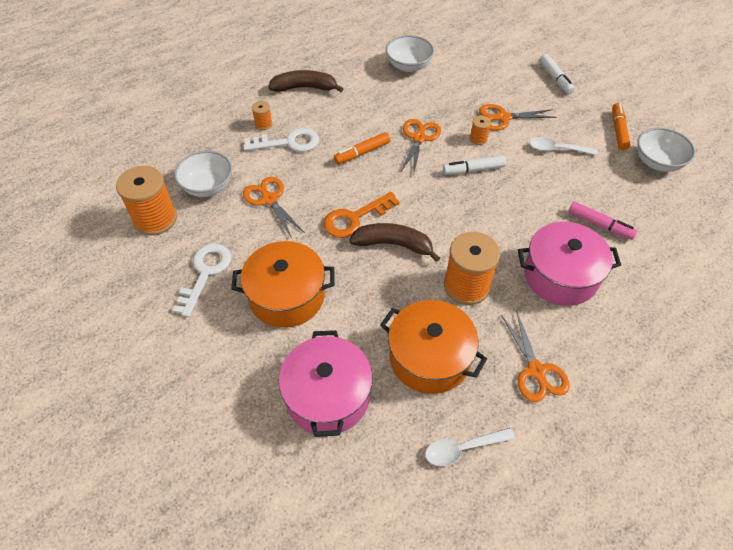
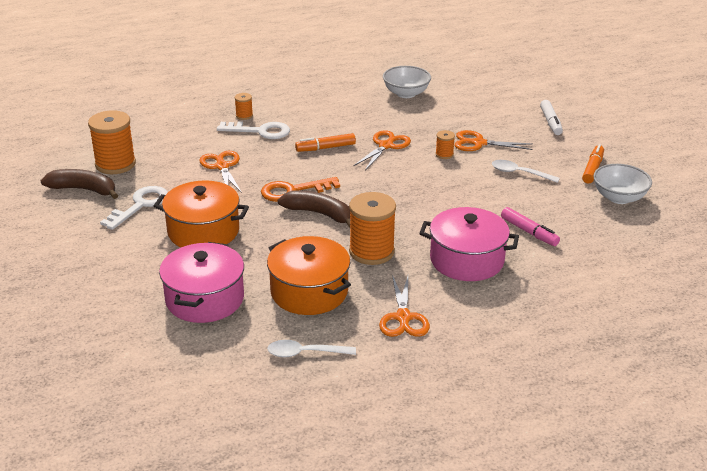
camera: 15 degrees right, 20 degrees down
(208, 186) = (172, 150): white bowl -> none
(305, 88) = (296, 96): brown banana -> brown banana (84, 189)
(473, 170) = (426, 175): white marker -> none

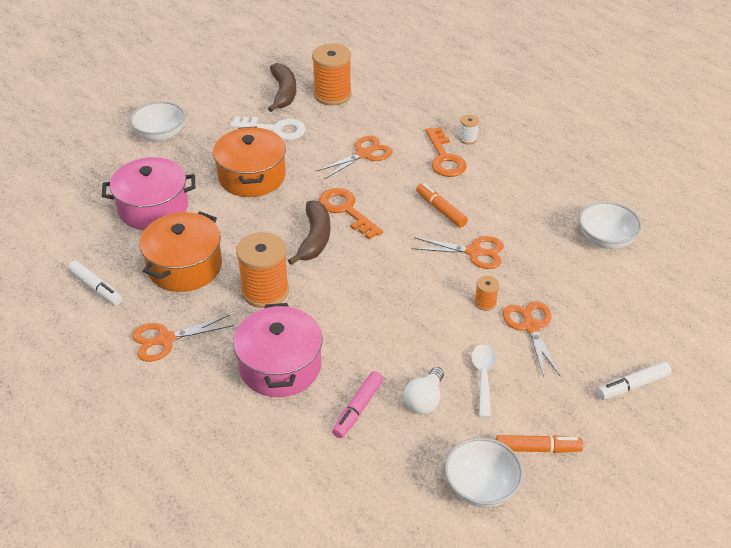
camera: 70 degrees right, 10 degrees up
(80, 277) = (160, 134): none -> white bowl
(244, 116) = (468, 139): orange spool -> white spool
(260, 131) = (444, 158): white key -> orange key
(305, 353) = (96, 288): white spoon -> white marker
(532, 202) = (424, 400): none -> white light bulb

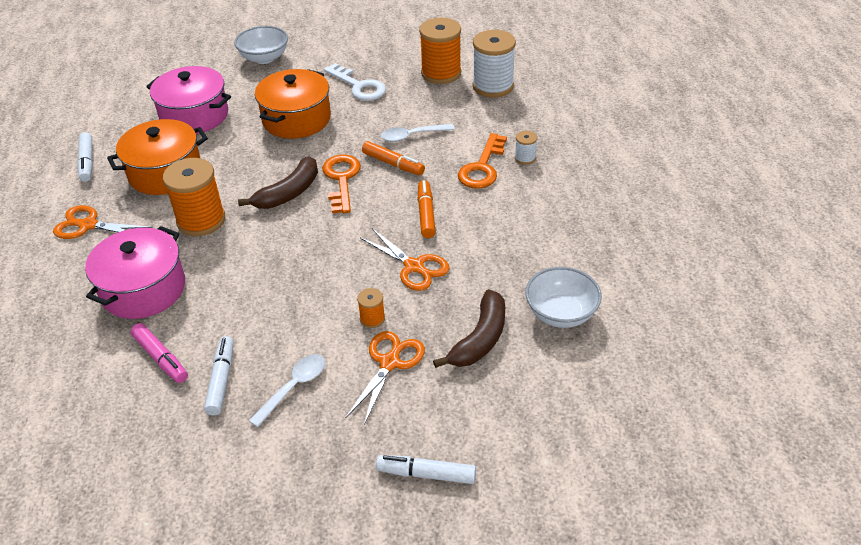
camera: 35 degrees right, 0 degrees up
(283, 93) = (400, 57): brown banana -> brown banana (480, 339)
(358, 409) = (161, 358): pink marker -> pink marker turned 105 degrees counterclockwise
(364, 154) = (412, 136): orange scissors -> white spoon
(385, 91) = (493, 86): none -> white spool
(424, 400) = (221, 380): white light bulb -> white marker
(481, 487) = (180, 487): white bowl -> none
(537, 448) = (267, 482): orange marker -> orange marker (393, 164)

